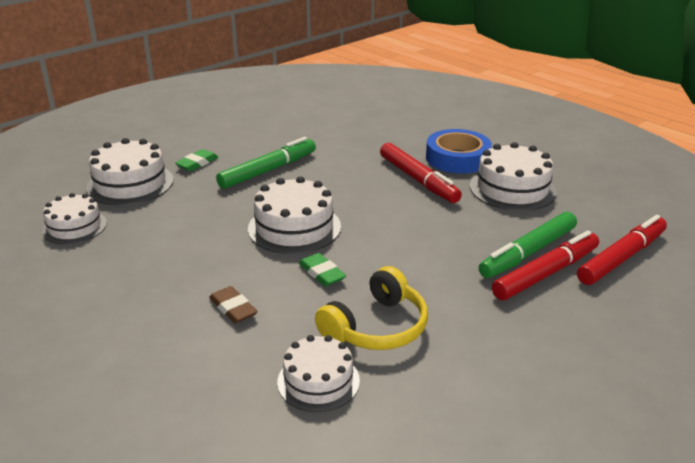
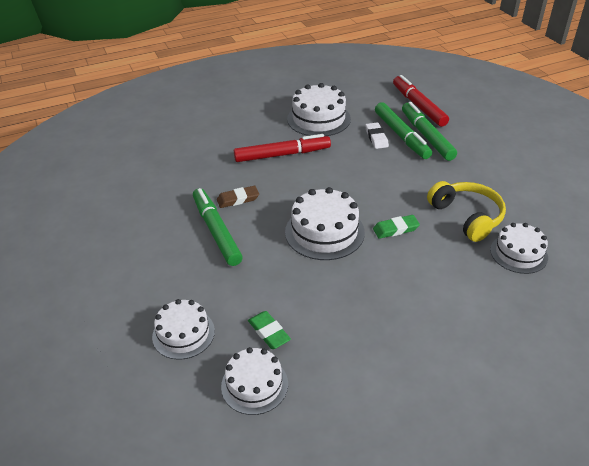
camera: 70 degrees left, 10 degrees up
(130, 184) = (183, 333): white cake -> white cake, size x0.67
(197, 163) = (170, 277): green eraser -> green eraser (269, 332)
(233, 308) = (428, 283): brown eraser -> brown eraser (238, 199)
(457, 158) = (259, 129): blue tape -> none
(506, 234) = (376, 138): none -> white eraser
(546, 274) = (427, 136): red marker -> green marker

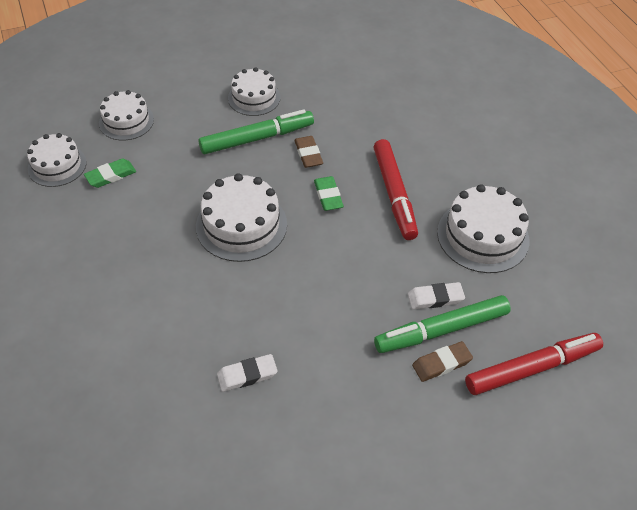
camera: 90 degrees right, 10 degrees up
(395, 229) = (235, 292): green eraser -> green eraser (328, 196)
(427, 136) = (441, 363): green marker -> brown eraser
(467, 216) = (247, 375): yellow headphones -> white eraser
(518, 253) = (167, 418): white cake -> white cake (254, 98)

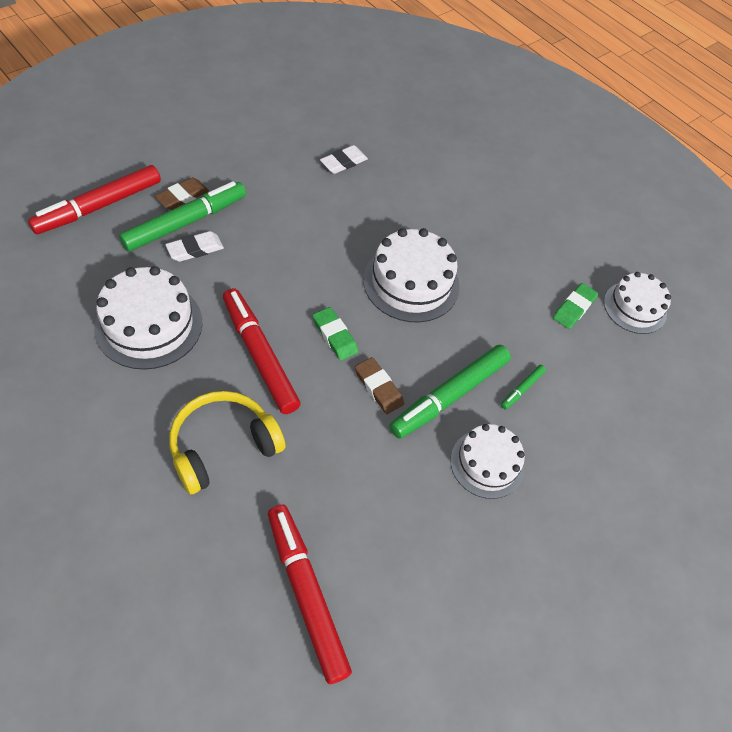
camera: 155 degrees right, 5 degrees up
(126, 121) = (612, 382): white cake -> none
(199, 131) = (522, 389): none -> green marker
(396, 67) = (306, 593): none -> red marker
(433, 143) = (223, 446): none -> yellow headphones

